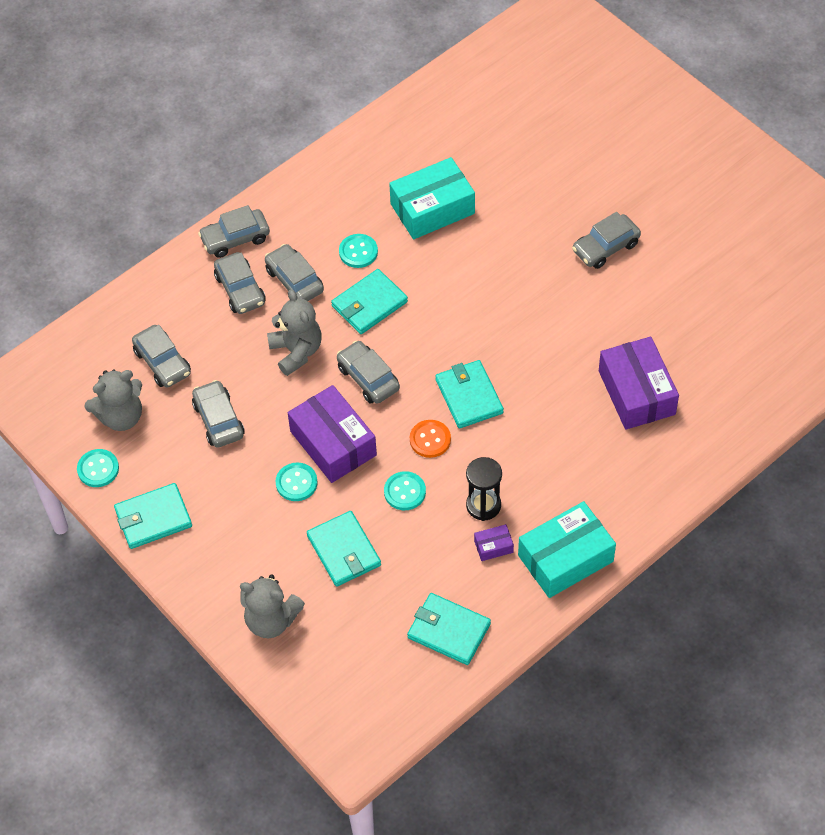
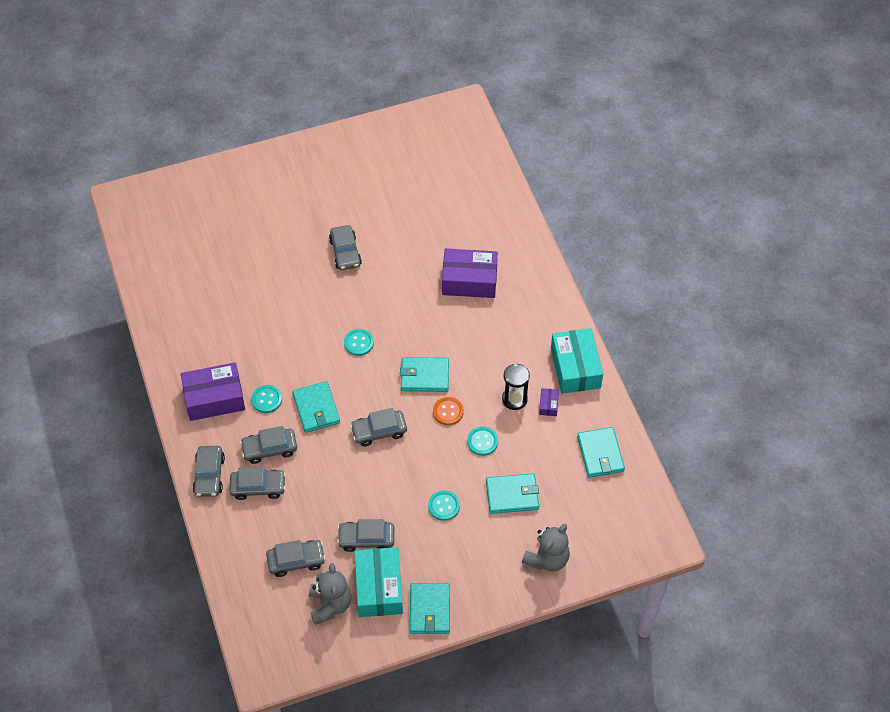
camera: 70 degrees left, 0 degrees up
(98, 469) = (369, 635): turquoise button -> turquoise button (359, 343)
(296, 351) = (333, 468): grey teddy bear -> none
(333, 443) = (422, 472): purple box -> purple box (214, 398)
(432, 209) = (255, 340): turquoise box -> turquoise box (379, 588)
(448, 630) = (600, 454): turquoise wallet -> turquoise wallet turned 60 degrees counterclockwise

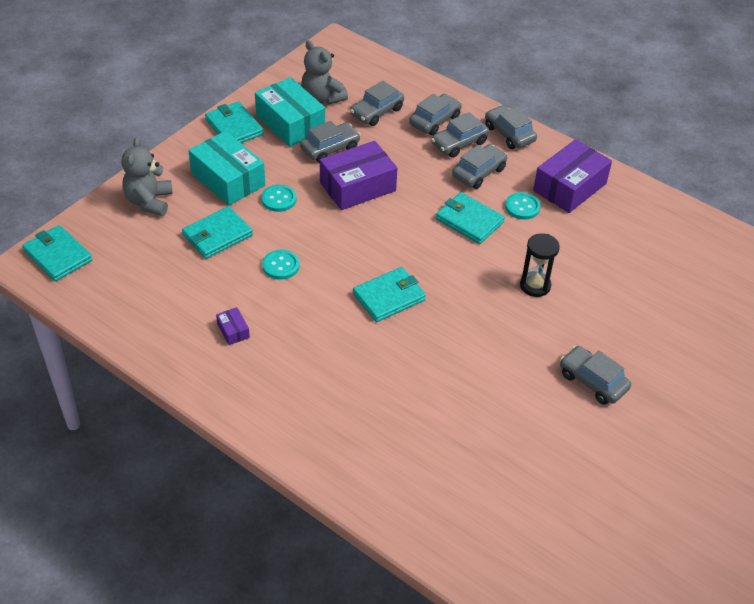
camera: 145 degrees right, 10 degrees down
(359, 343) = (485, 295): turquoise button -> none
(379, 431) = (392, 229): grey car -> grey car (434, 120)
(448, 411) = (337, 276): orange button -> none
(469, 280) = (424, 422): purple box -> purple box (357, 186)
(514, 399) = (275, 319): black hourglass -> black hourglass (535, 285)
(575, 368) = (226, 384): turquoise box -> turquoise box (228, 179)
(600, 454) = (145, 310): turquoise wallet -> turquoise wallet (58, 255)

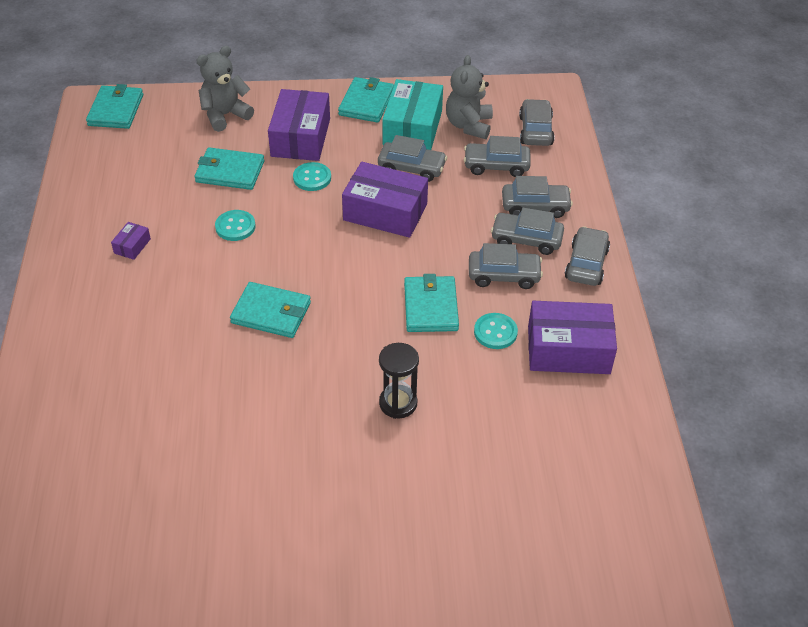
camera: 50 degrees right, 0 degrees up
(228, 179) = (300, 137): turquoise box -> purple box
(592, 381) = (314, 522): grey car -> grey car (535, 130)

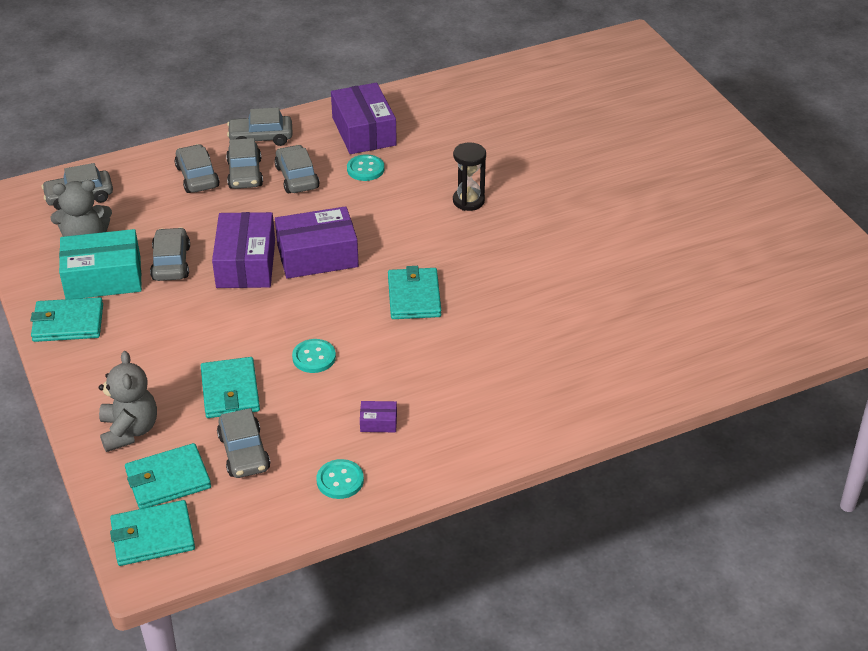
camera: 110 degrees left, 5 degrees down
(225, 115) = (129, 430): grey teddy bear -> grey teddy bear turned 135 degrees counterclockwise
(300, 137) = (150, 355): purple box -> purple box (317, 256)
(312, 178) = (215, 326): turquoise button -> turquoise button (340, 480)
(430, 307) = (355, 208): turquoise wallet -> turquoise wallet (168, 479)
(496, 166) = (146, 210): grey car -> grey car (244, 452)

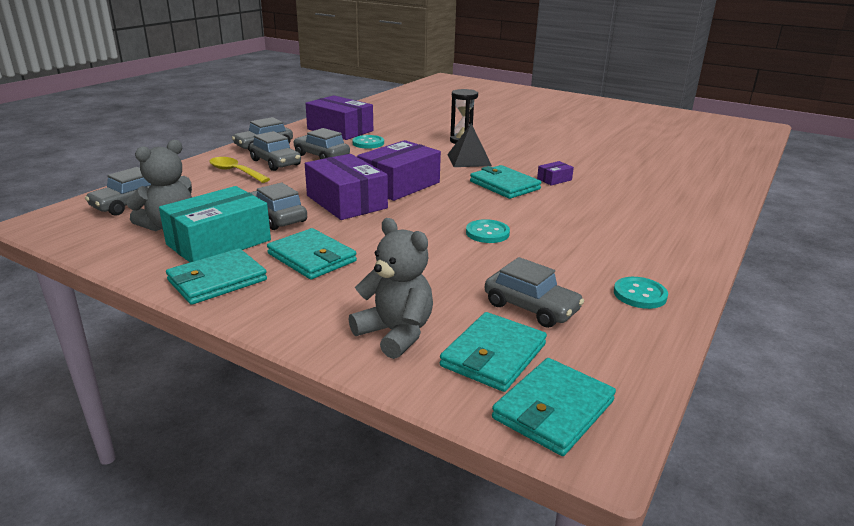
camera: 35 degrees left, 15 degrees down
(197, 177) = (235, 172): grey car -> yellow spoon
(230, 391) = (451, 273): turquoise wallet -> turquoise wallet (312, 257)
(378, 422) = (601, 251): purple box -> purple box (554, 179)
(432, 239) = (469, 160): none -> black pyramid

